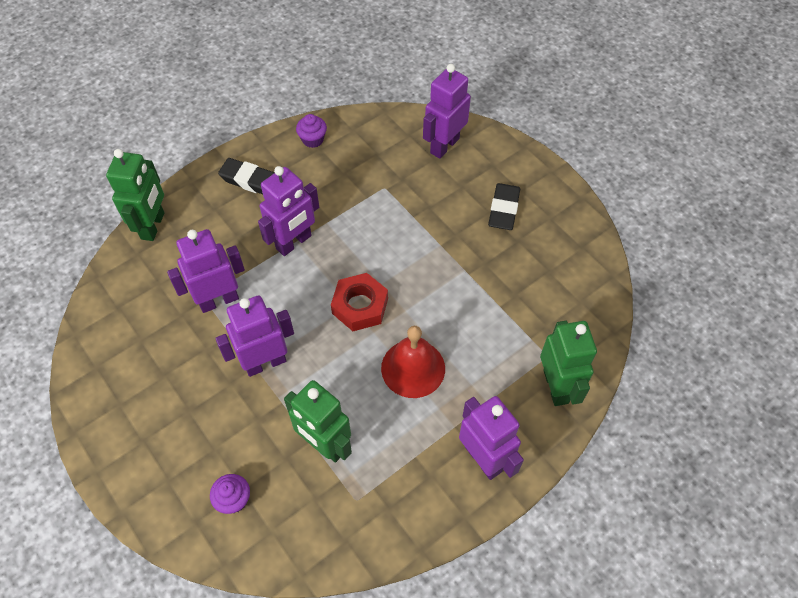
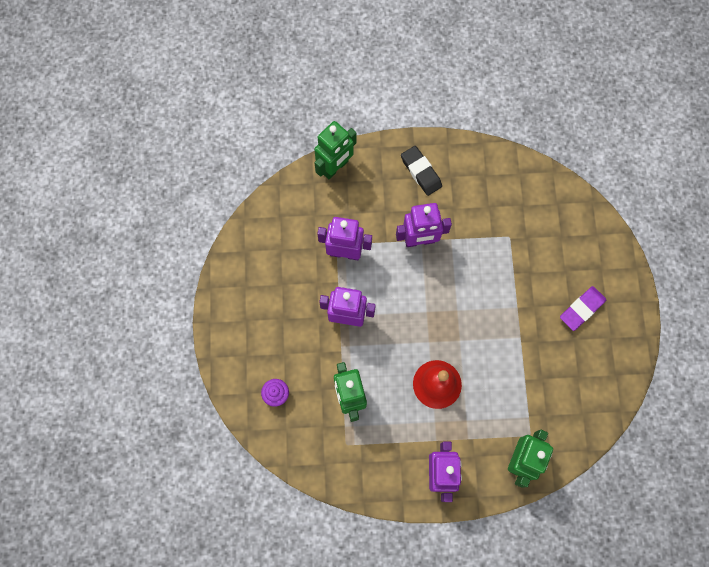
camera: 35 degrees right, 15 degrees up
(313, 140) = (485, 164): purple cupcake -> none
(360, 306) = (432, 317): red nut -> none
(444, 145) = (576, 229): purple robot -> none
(504, 209) = (582, 309): black eraser -> purple eraser

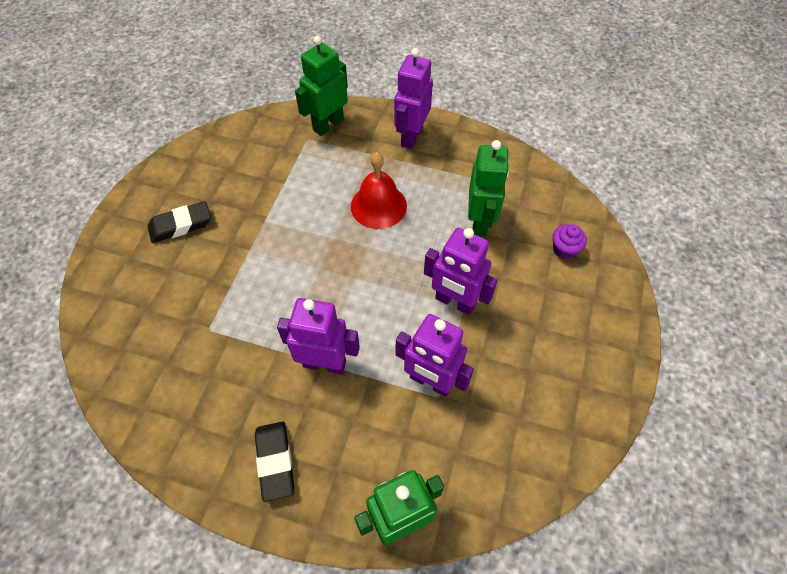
camera: 160 degrees left, 15 degrees down
(582, 309) = (181, 225): purple eraser -> black eraser

